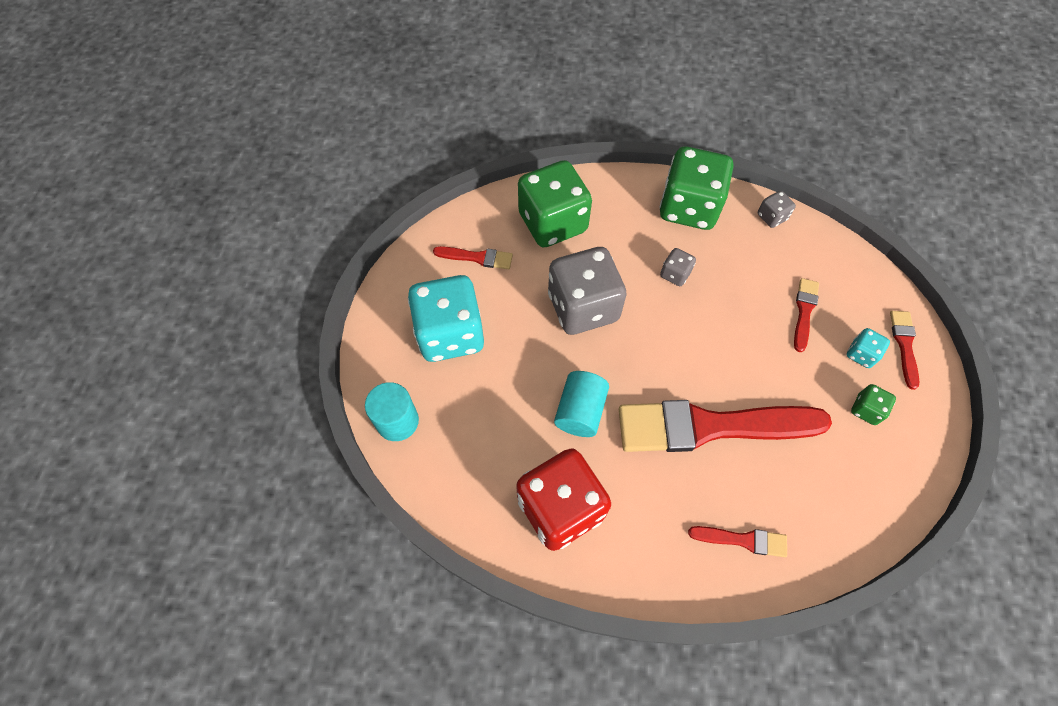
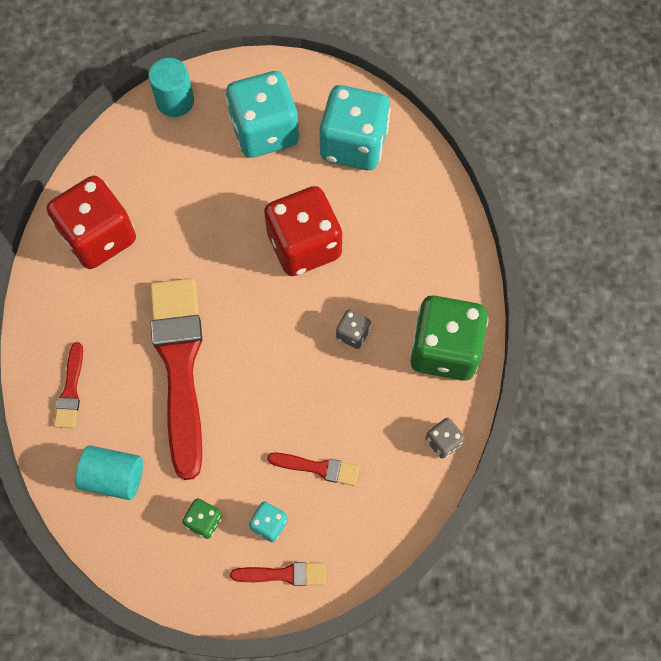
camera: 85 degrees right, 5 degrees up
(477, 257) = (353, 144): red brush -> turquoise dice
(553, 223) = (405, 211): green dice -> none
(580, 411) = (191, 248): turquoise cylinder -> turquoise cylinder (114, 477)
(583, 307) = (304, 245): grey dice -> red dice

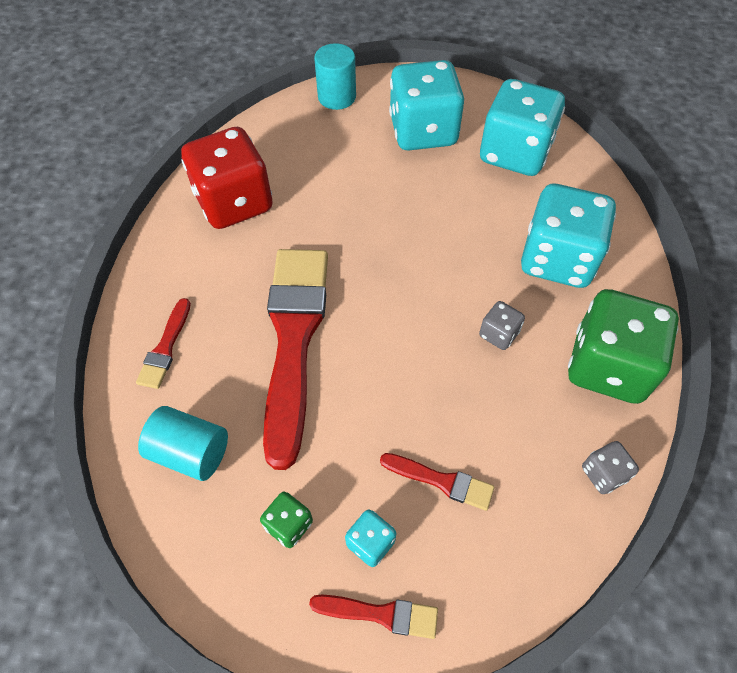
camera: 10 degrees right, 10 degrees down
(304, 245) = (452, 238): red dice -> none
(398, 254) = (557, 259): none -> turquoise dice

